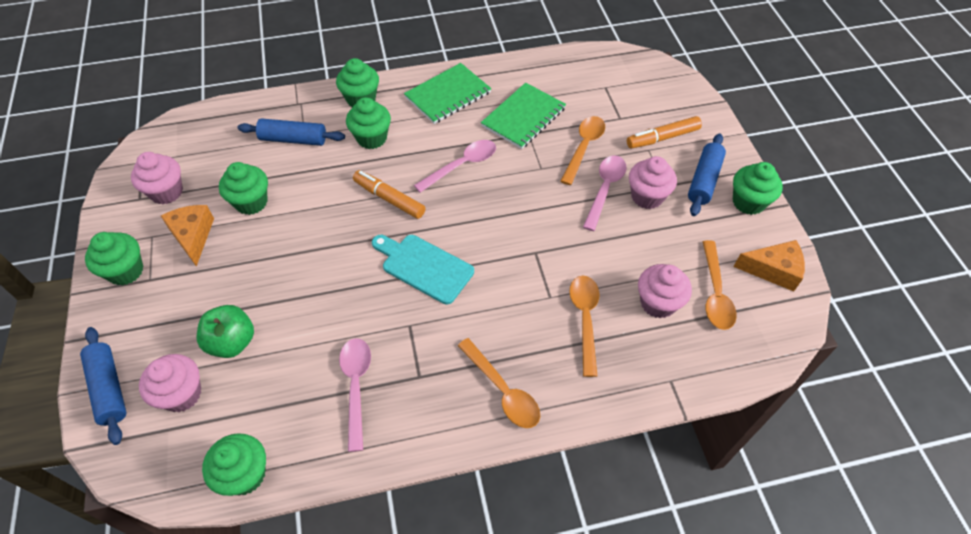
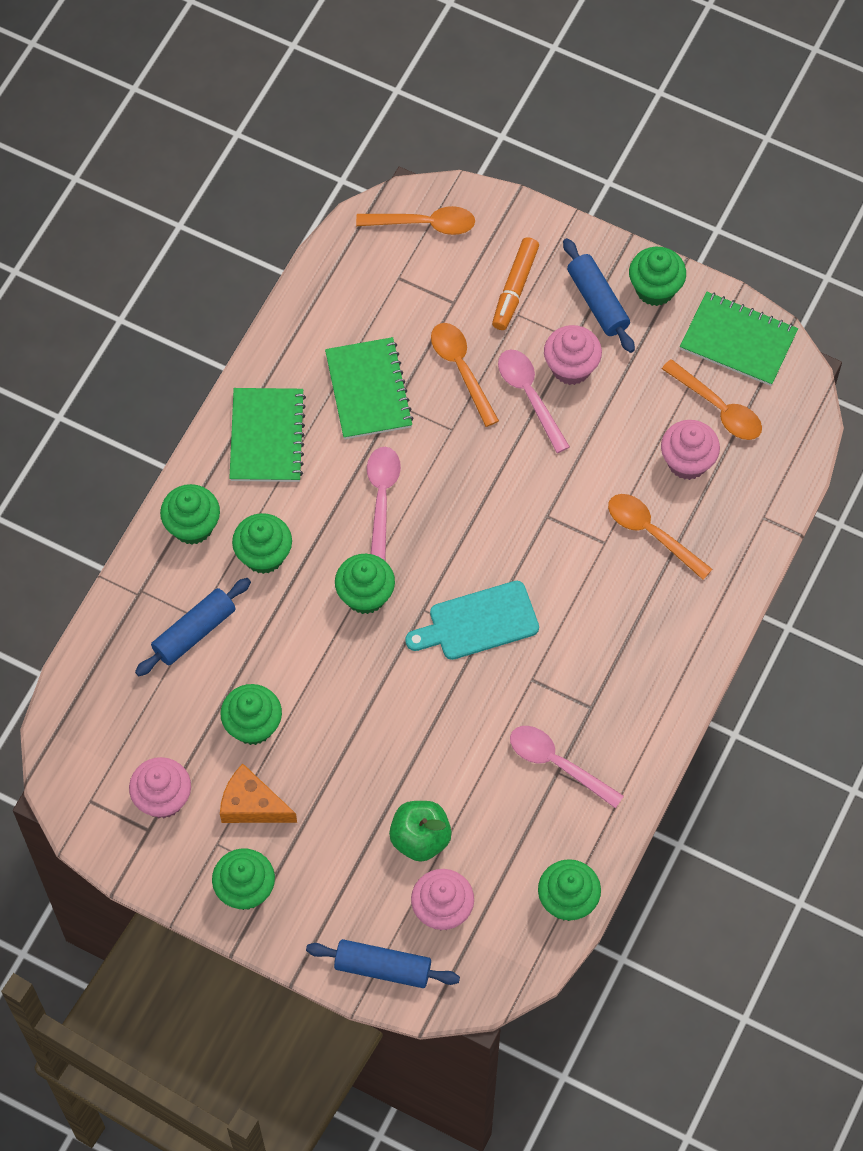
camera: 50 degrees left, 10 degrees up
(389, 199) = (365, 595): orange marker -> green cupcake
(503, 391) = (661, 652): orange spoon -> orange spoon (424, 224)
(773, 270) = (738, 340): orange cheese -> green notebook

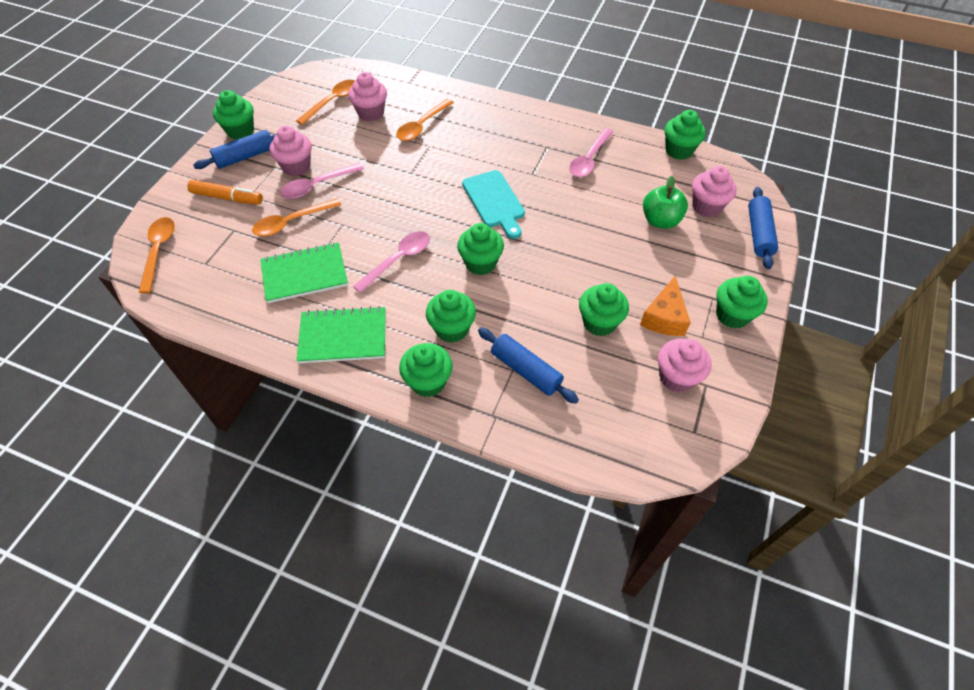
camera: 95 degrees left, 10 degrees down
(381, 497) = (398, 260): pink spoon -> pink spoon turned 135 degrees clockwise
(738, 340) = (285, 95): green notebook -> none

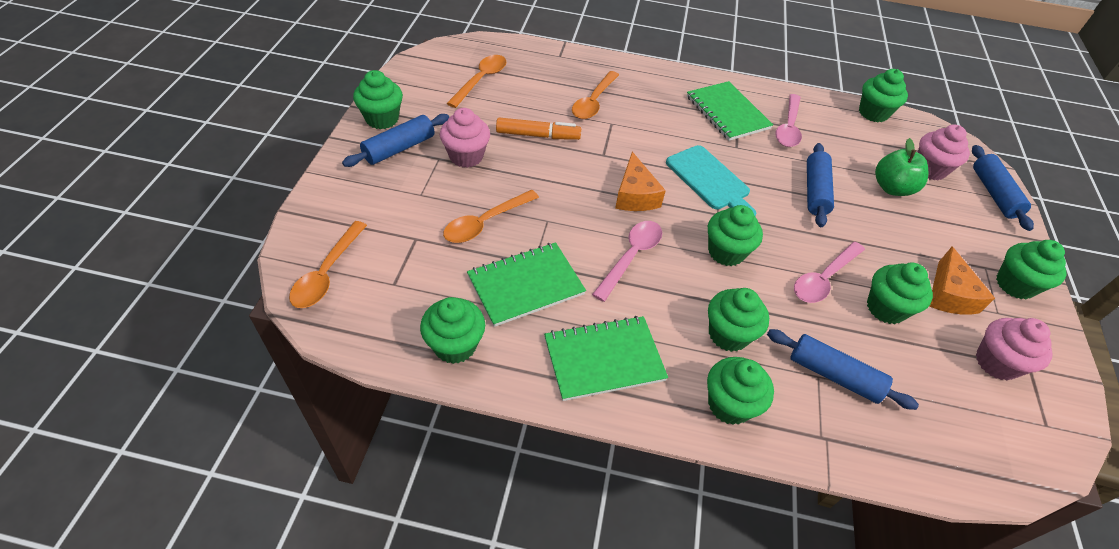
camera: 15 degrees left, 5 degrees down
(159, 251) = (327, 273): orange spoon -> orange spoon turned 150 degrees counterclockwise
(227, 198) = (394, 199): orange marker -> orange marker (538, 135)
(234, 314) = (455, 345): none -> green cupcake
(317, 186) = (499, 177): pink spoon -> pink spoon (823, 279)
(371, 113) = (530, 90): pink cupcake -> none
(423, 209) = (635, 195): none -> orange cheese
(538, 142) = (727, 113): none -> green notebook
(586, 218) = (815, 191): none -> blue rolling pin

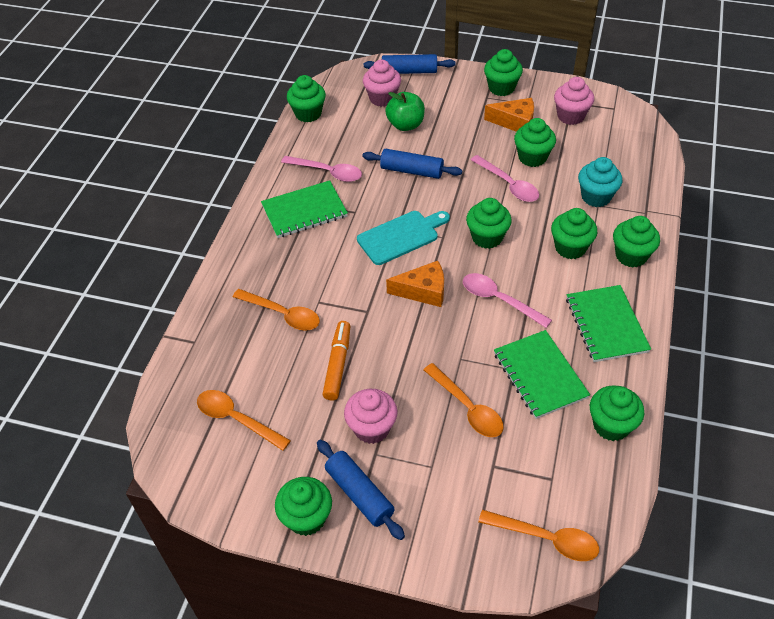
camera: 80 degrees left, 0 degrees up
(833, 375) = (596, 197): blue rolling pin -> turquoise cupcake

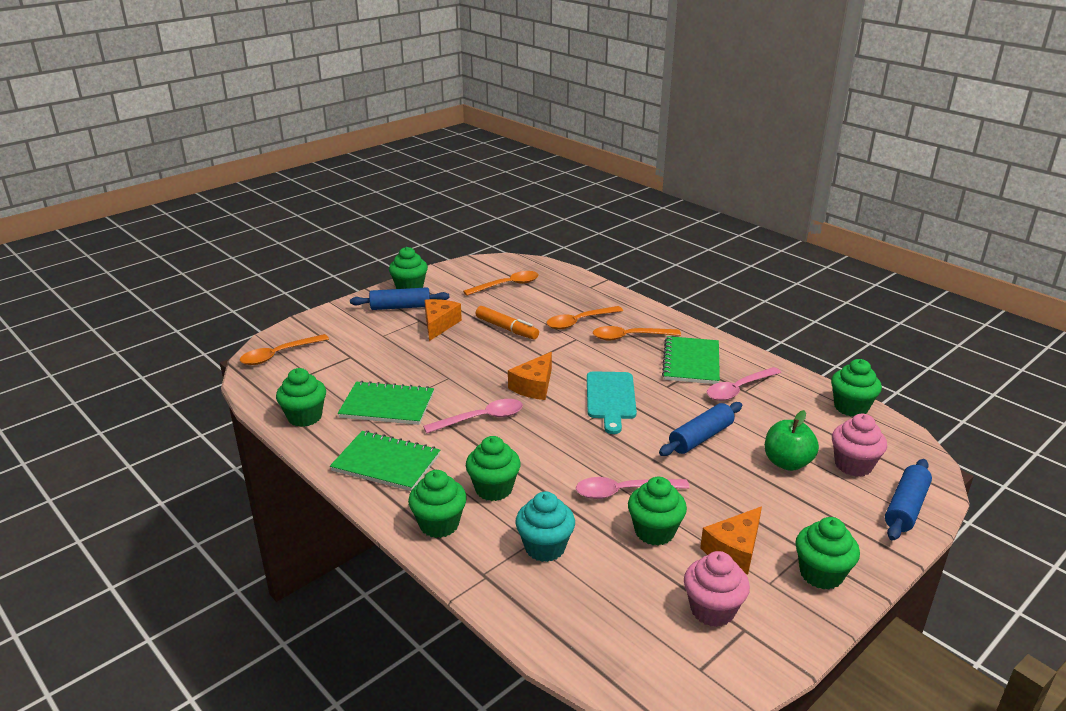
camera: 120 degrees right, 20 degrees down
(372, 428) = (439, 325): pink cupcake -> orange cheese
(467, 408) = (404, 364): orange spoon -> orange spoon (629, 337)
(487, 237) = (561, 444): green cupcake -> none

